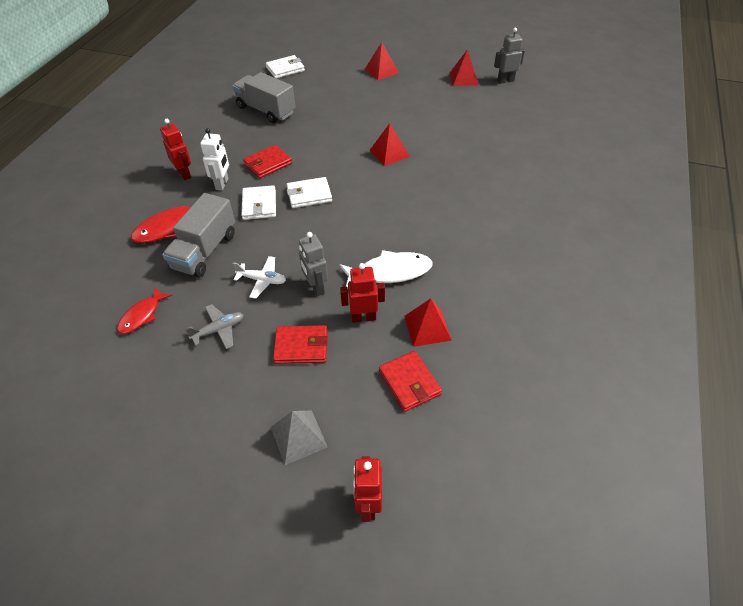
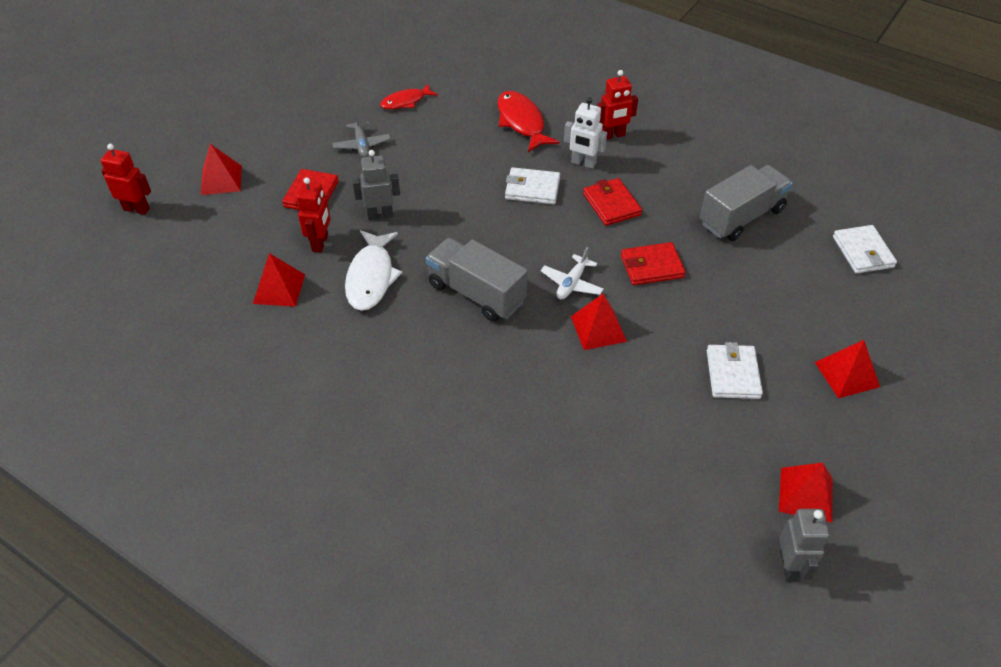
camera: 105 degrees right, 0 degrees up
(142, 315) = (406, 101): red fish -> red fish turned 75 degrees counterclockwise
(205, 251) = (473, 143): grey truck -> grey truck (476, 293)
(262, 280) = (410, 178): white plane -> white plane (572, 283)
(298, 437) = (221, 180): grey pyramid -> red pyramid
(309, 195) = (535, 232): white wallet -> white wallet (733, 374)
(409, 383) = (225, 259): red wallet -> red wallet (651, 266)

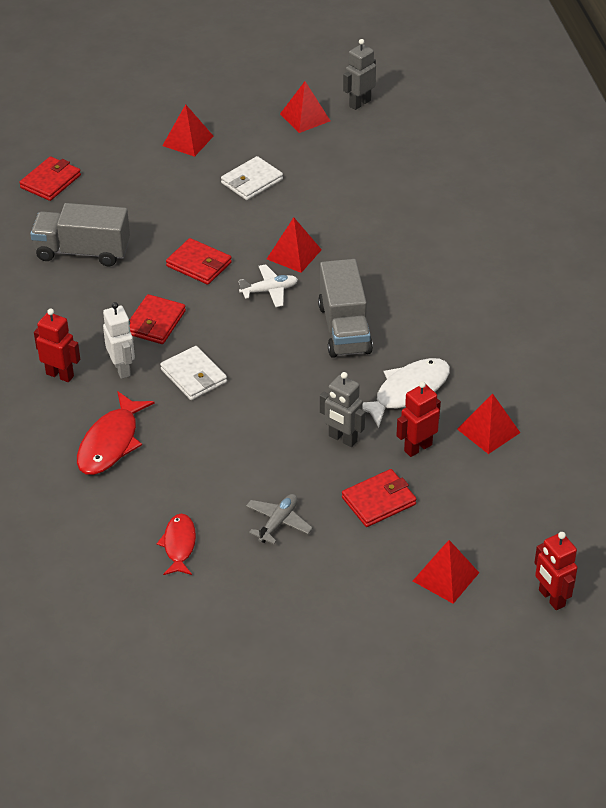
camera: 135 degrees left, 5 degrees down
(406, 101) = (179, 545): red fish -> red fish turned 105 degrees counterclockwise
(862, 252) = (50, 181): white wallet -> red wallet

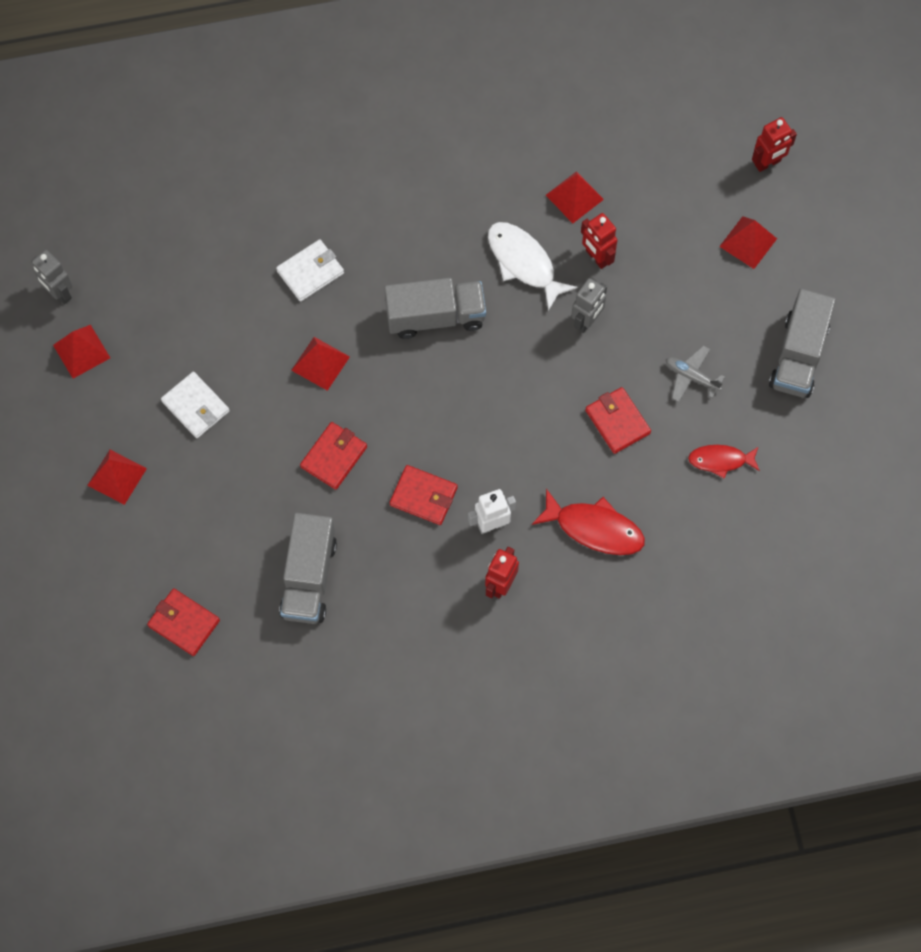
camera: 90 degrees left, 25 degrees up
(193, 376) = (502, 456): white wallet -> white wallet (310, 272)
(269, 291) = (377, 387): white plane -> none
(304, 618) = (798, 355): none -> grey truck
(379, 501) = (663, 292): red wallet -> red wallet (617, 421)

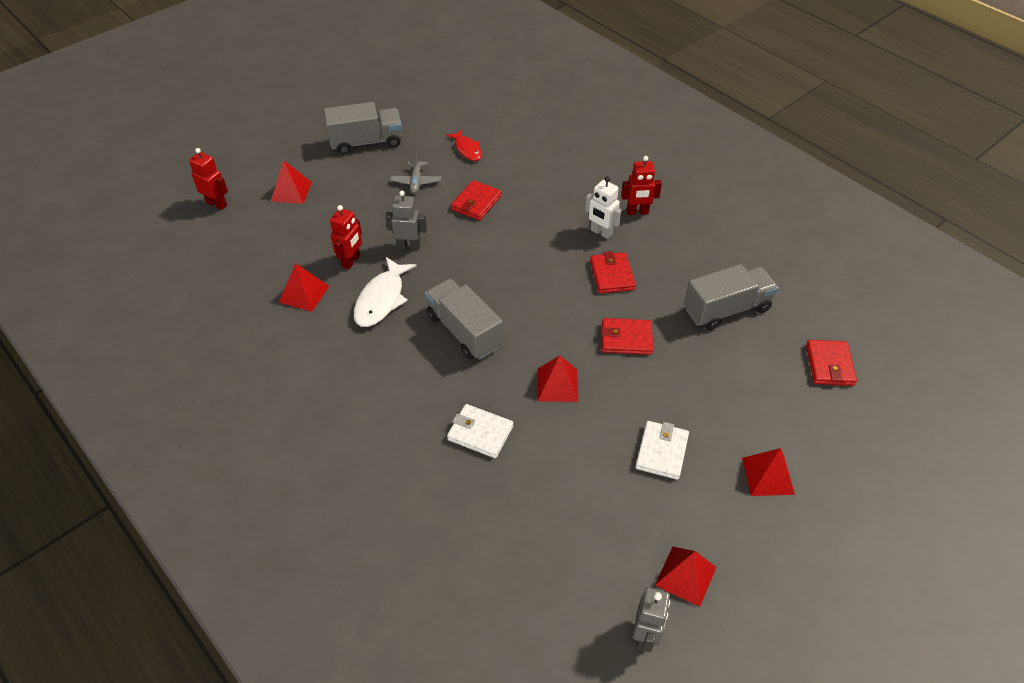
camera: 120 degrees left, 20 degrees down
(594, 528) = (560, 185): red fish -> none

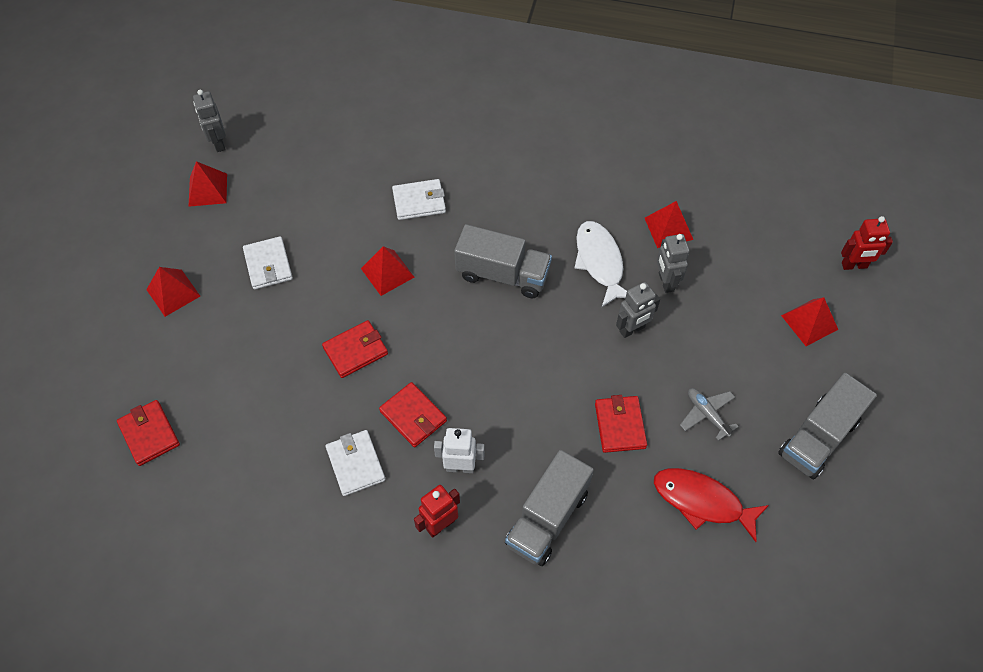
camera: 145 degrees right, 10 degrees up
(351, 261) = (665, 282): red robot -> grey robot
(467, 149) = (702, 501): red fish -> red fish, size x1.56
(673, 268) = (355, 464): none -> white wallet
(726, 309) = (276, 442): grey truck -> grey truck (547, 518)

